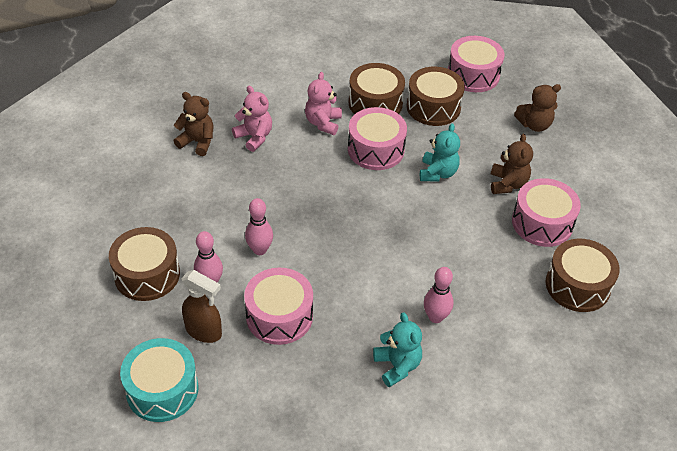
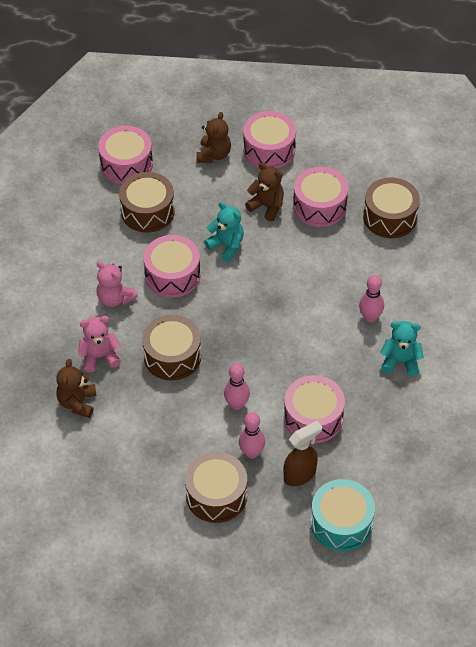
camera: 60 degrees left, 5 degrees up
(197, 142) = (77, 403): brown teddy bear -> brown teddy bear turned 45 degrees counterclockwise
(375, 103) = (115, 250): brown drum -> brown drum (172, 356)
(576, 160) = (269, 149): none -> pink drum

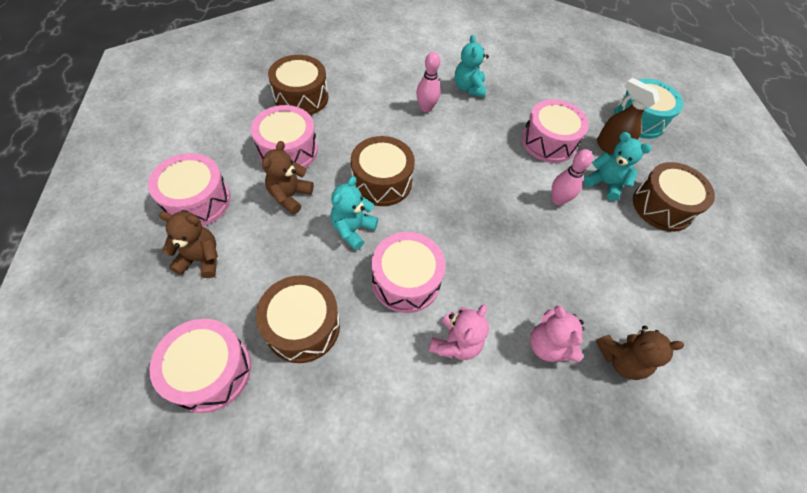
camera: 105 degrees left, 5 degrees up
(172, 356) = (520, 265): brown drum -> brown drum (382, 181)
(251, 453) = (605, 183): pink bowling pin -> turquoise teddy bear

